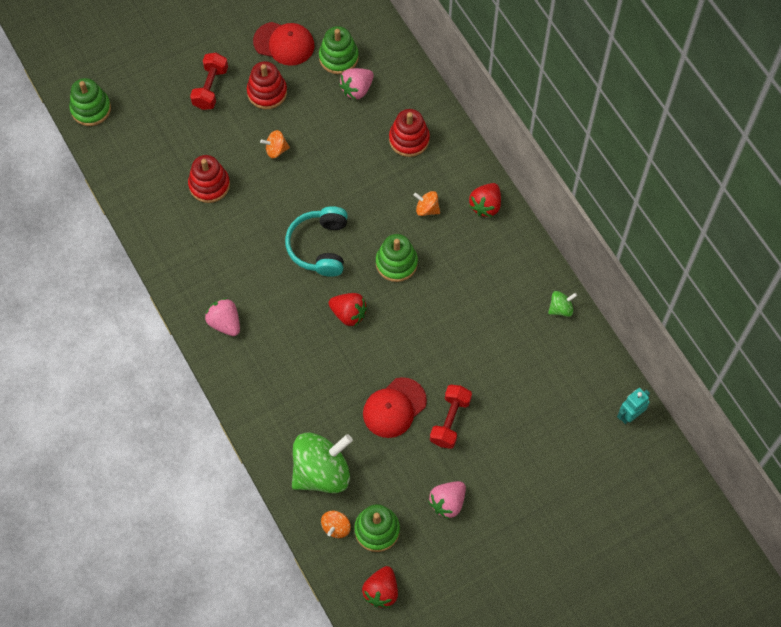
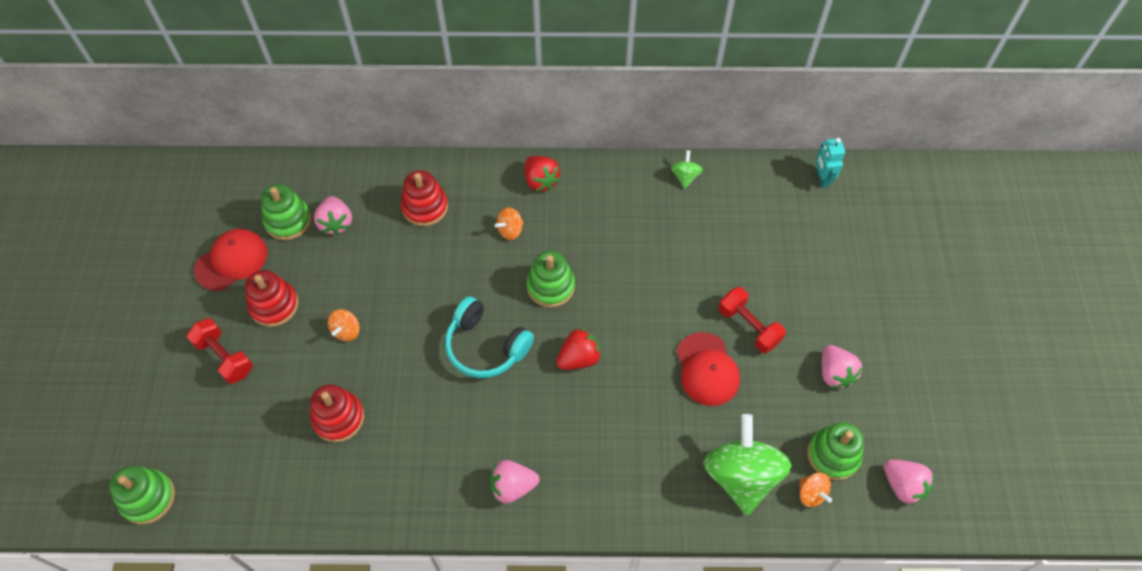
camera: 60 degrees left, 5 degrees down
(381, 591) = (903, 485): red strawberry -> pink strawberry

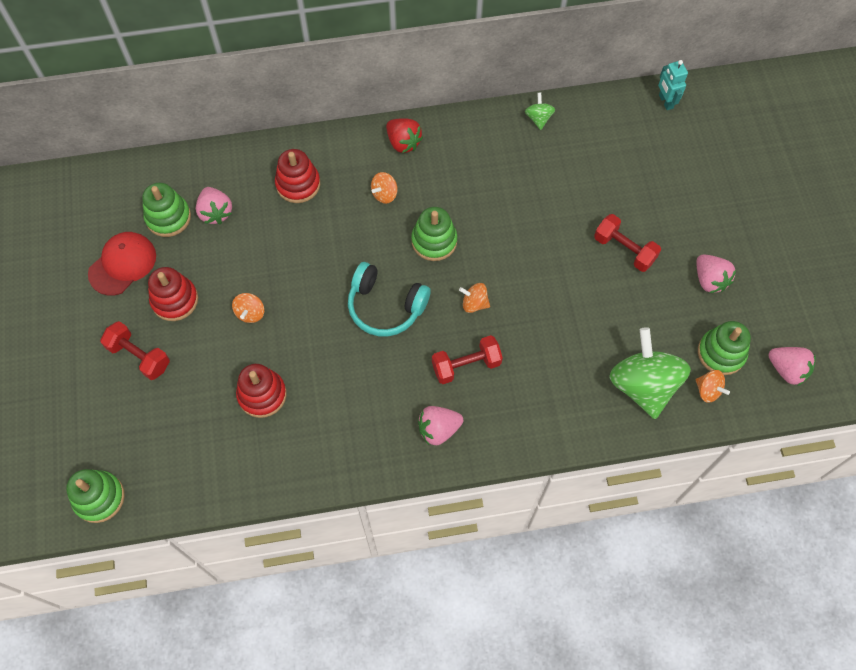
camera: 10 degrees left, 5 degrees up
(556, 422) = (466, 365): none -> red dumbbell
(578, 358) = (474, 303): red strawberry -> orange spinning top
(707, 369) = (594, 295): red cap -> none

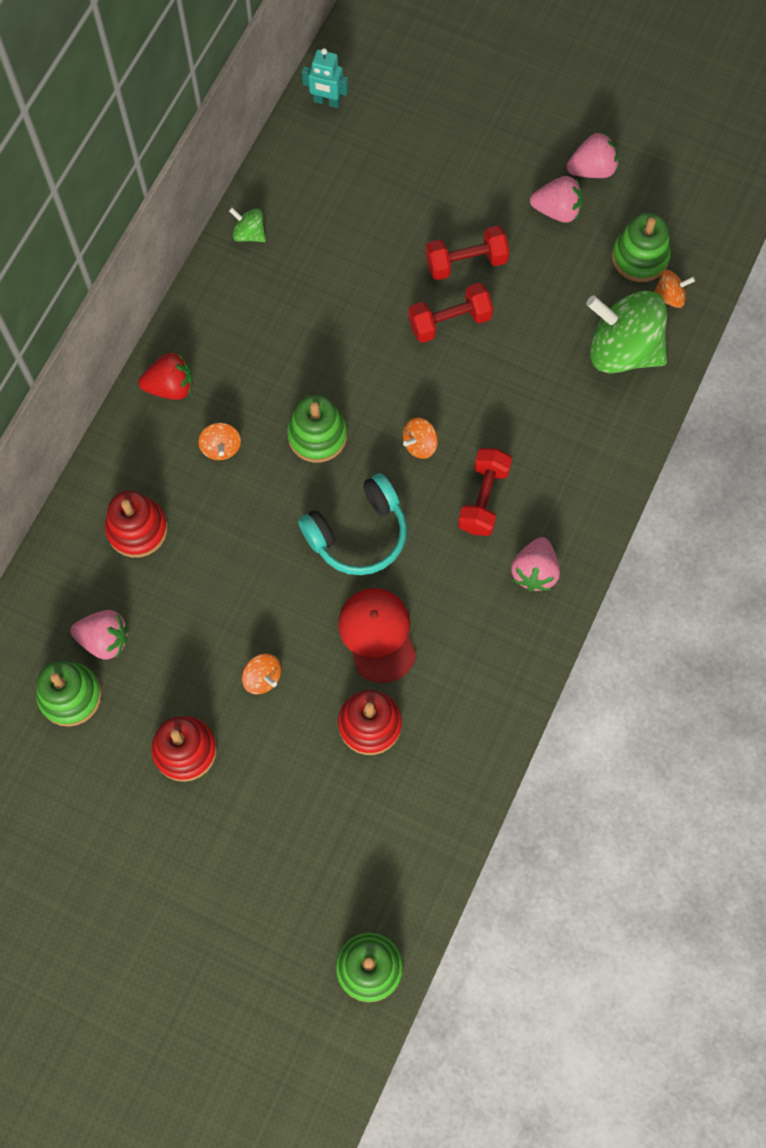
camera: 55 degrees left, 5 degrees up
(122, 264) = (94, 782): red cap -> red cap (377, 635)
(139, 356) = (227, 829): red dumbbell -> red dumbbell (449, 321)
(787, 370) = (697, 214): pink strawberry -> pink strawberry (592, 169)

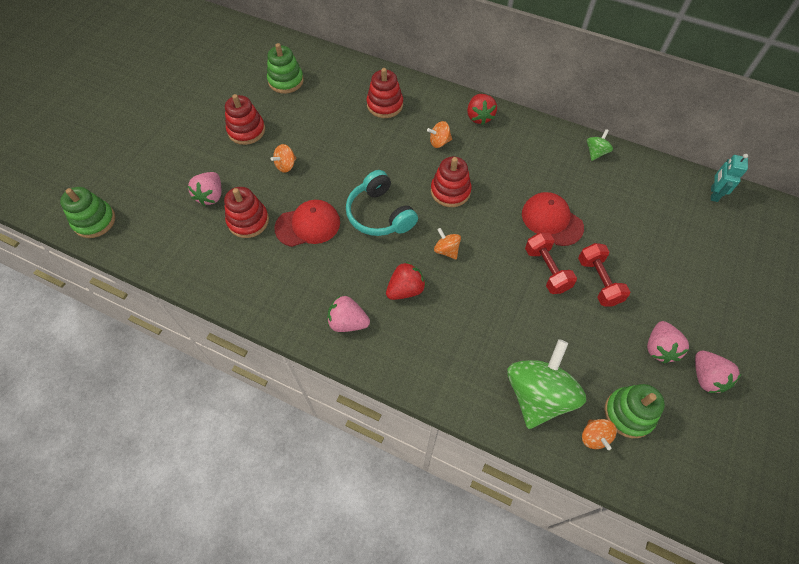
camera: 90 degrees right, 10 degrees down
(104, 639) = (317, 93): pink strawberry -> pink strawberry (211, 196)
(317, 435) = (450, 191): green stacking toy -> red stacking toy
(370, 306) = (552, 220): none -> red cap
(483, 499) = (405, 289): red dumbbell -> red strawberry

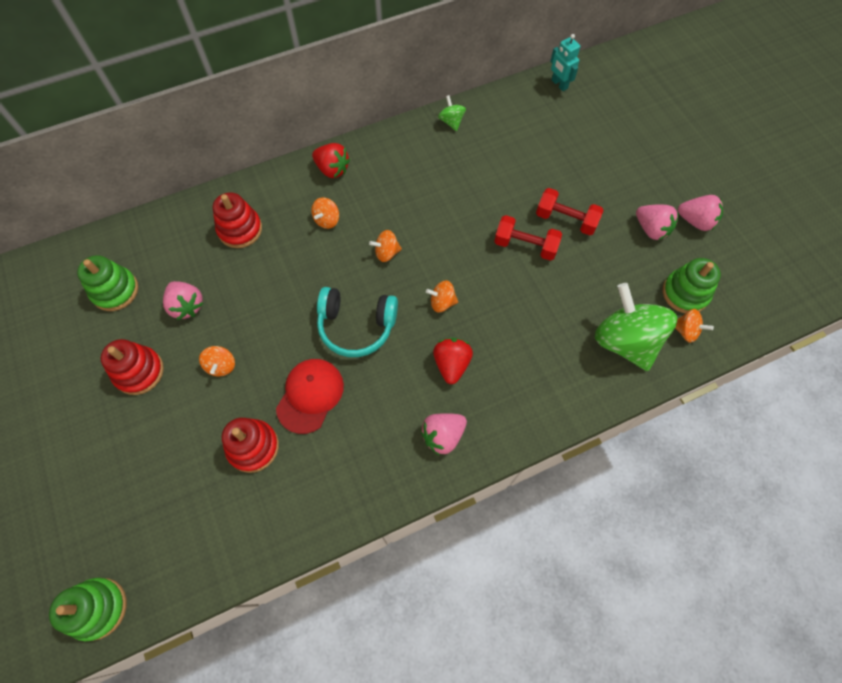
camera: 50 degrees left, 5 degrees up
(211, 196) = (187, 462): pink strawberry -> pink strawberry (187, 306)
(450, 191) = (386, 253): red stacking toy -> orange spinning top
(552, 220) = (484, 204): red cap -> none

